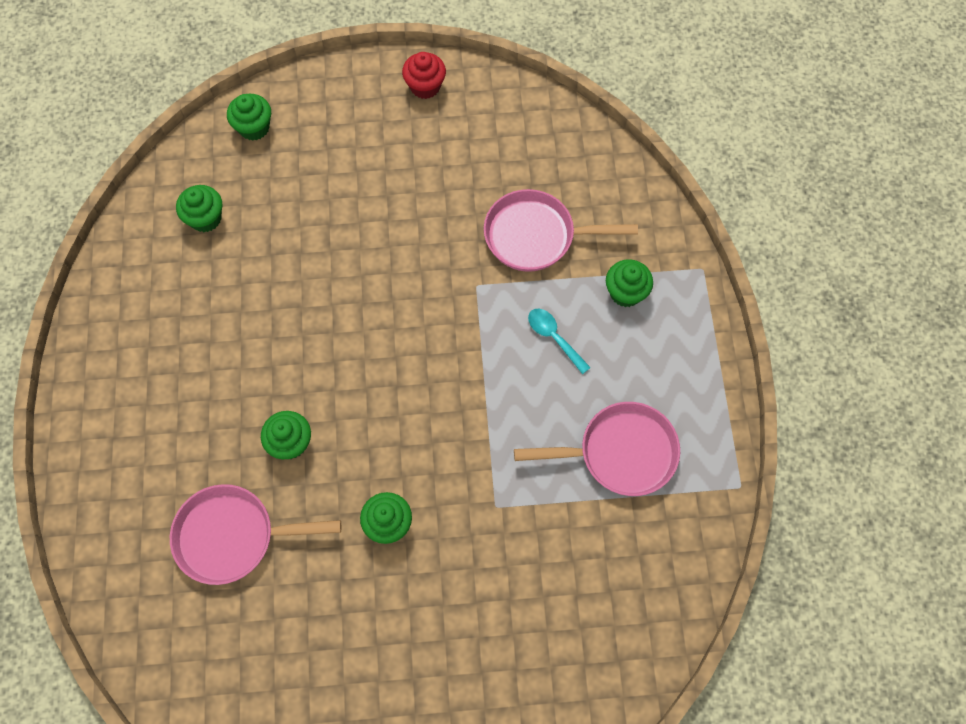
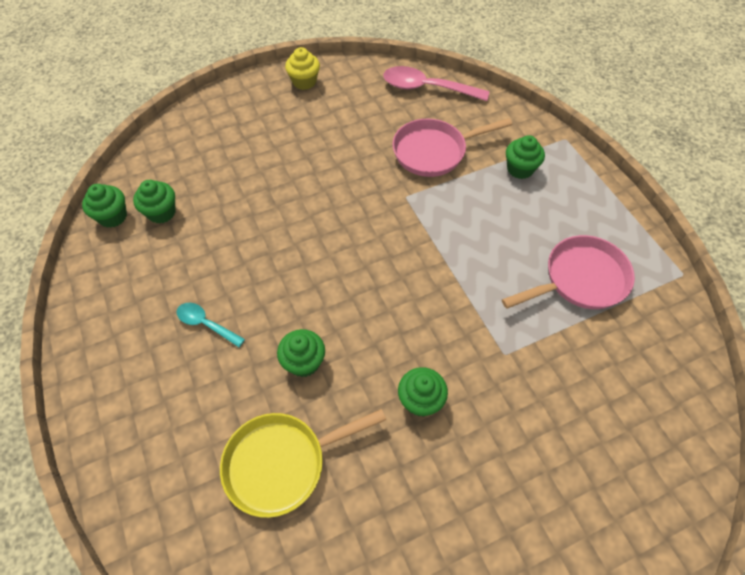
camera: 20 degrees left, 10 degrees down
(233, 536) = (282, 463): pink pan -> yellow pan
(254, 127) = (180, 140): green cupcake -> green cupcake (113, 216)
(425, 86) = (304, 82): red cupcake -> yellow cupcake
(554, 338) = (484, 214): turquoise spoon -> turquoise spoon (206, 324)
(569, 142) = (427, 88): none -> pink spoon

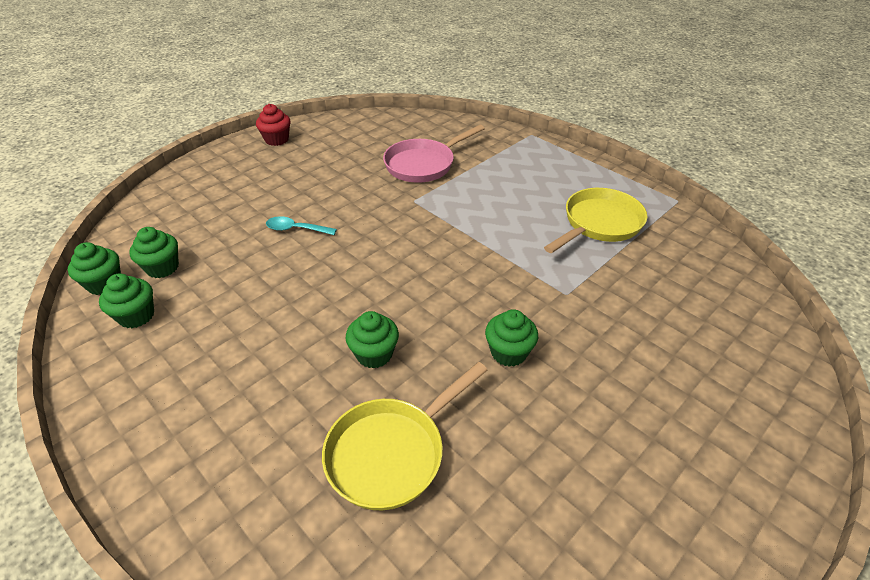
camera: 20 degrees left, 15 degrees down
(206, 324) = (251, 350): turquoise spoon -> turquoise spoon (296, 229)
(304, 82) = (277, 140): yellow cupcake -> red cupcake
(427, 88) = (395, 124): pink spoon -> none
(520, 169) = (505, 161): green cupcake -> green cupcake (136, 316)
(580, 279) = (599, 223): pink pan -> yellow pan

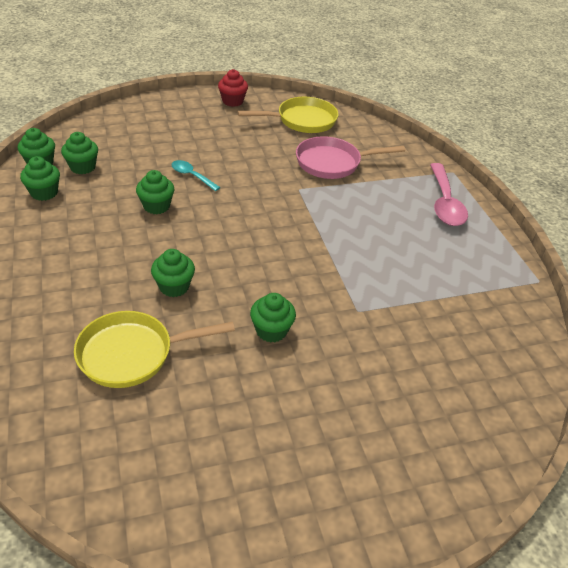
camera: 25 degrees right, 0 degrees up
(284, 276) = (156, 206): none -> green cupcake
(549, 163) = (444, 203): none -> pink spoon
(599, 223) = (441, 269): yellow pan -> yellow pan (302, 120)

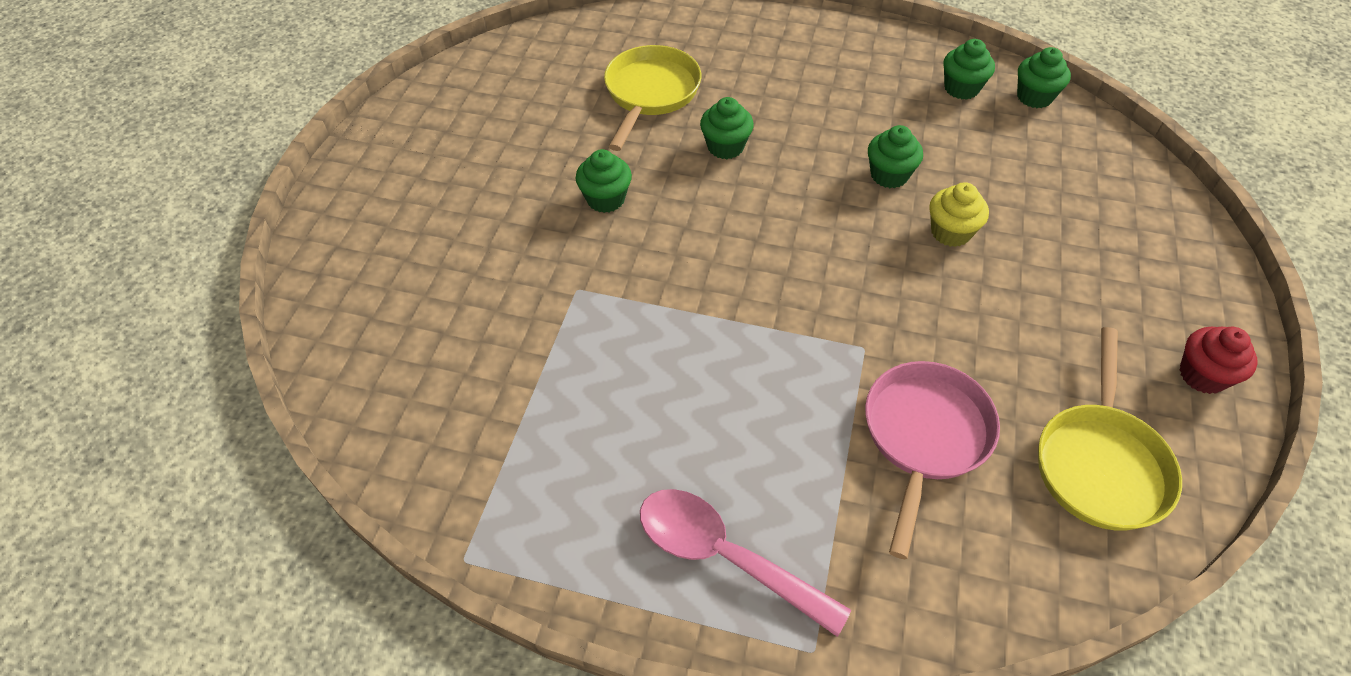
camera: 125 degrees right, 10 degrees up
(83, 167) = (1012, 131): green cupcake -> none
(192, 176) = (950, 232): turquoise spoon -> yellow cupcake

